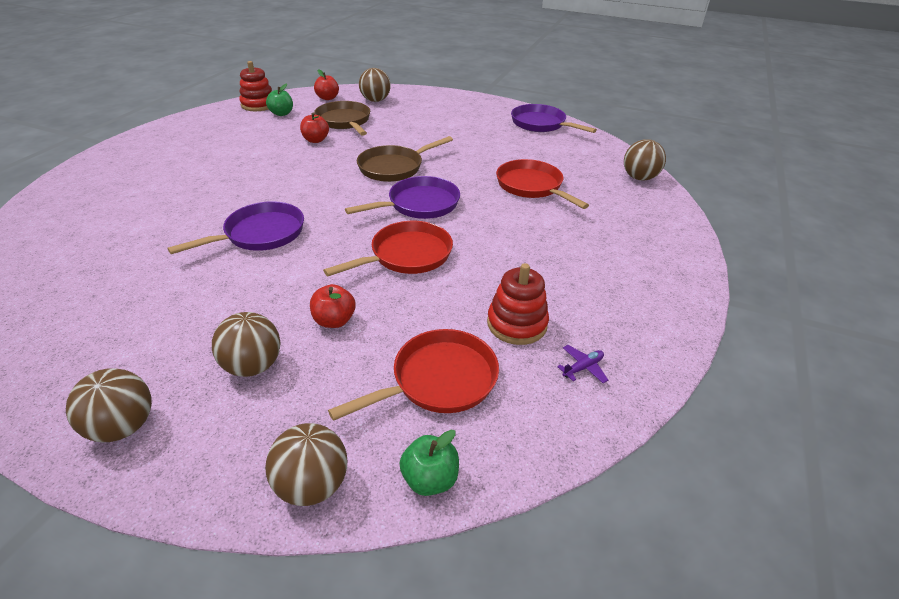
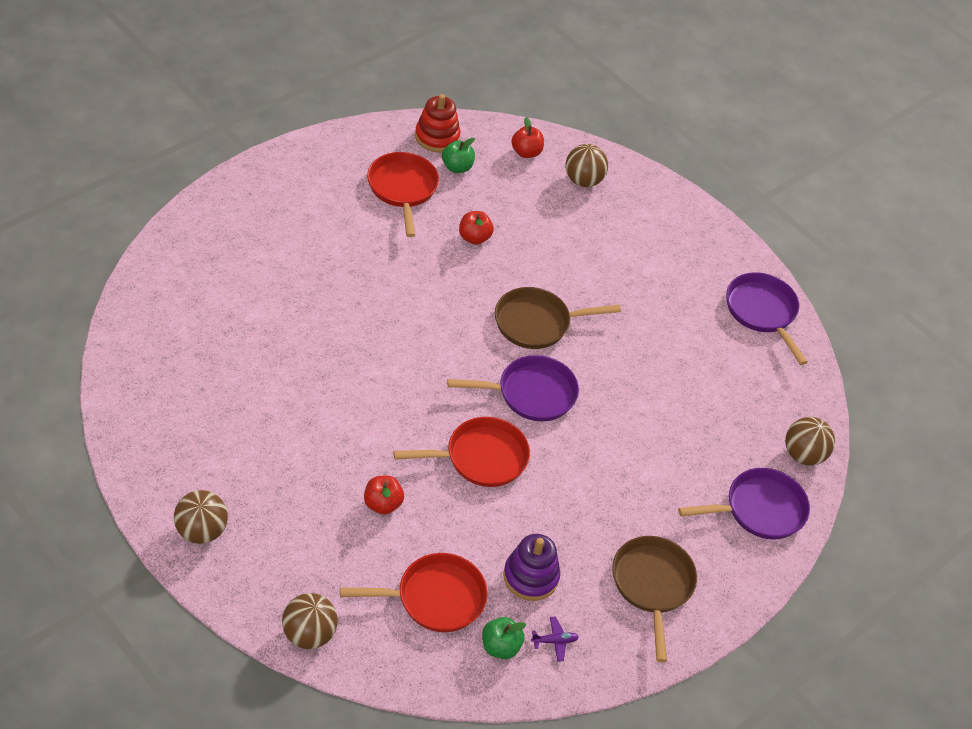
camera: 20 degrees right, 10 degrees up
(253, 366) = (304, 520): brown ball -> none
(260, 234) = (360, 371): purple pan -> purple pan (759, 509)
(344, 121) = (523, 213): brown pan -> brown pan (652, 585)
(430, 479) = (386, 668): green apple -> green apple (500, 647)
(517, 324) = (530, 577): red stacking toy -> purple stacking toy
(532, 186) = (668, 417): red pan -> red pan (402, 189)

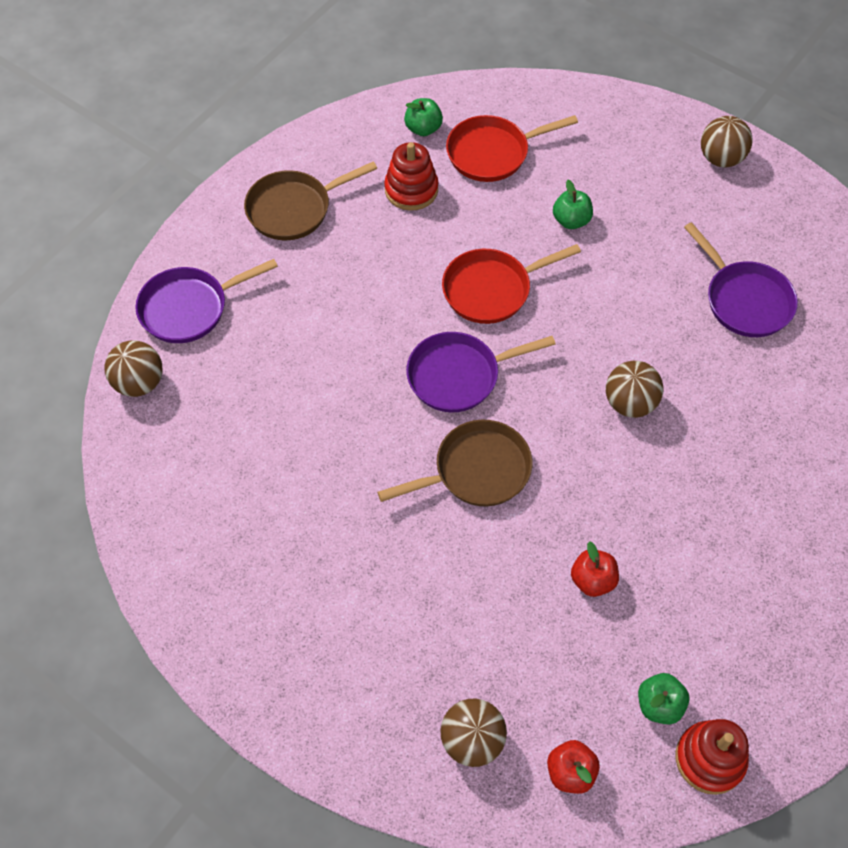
camera: 175 degrees right, 10 degrees up
(309, 634) = (588, 102): brown ball -> brown ball (630, 403)
(382, 504) = (571, 220): red apple -> green apple
(402, 189) = (716, 636): red pan -> none
(530, 577) = (411, 190): purple stacking toy -> red stacking toy
(554, 641) = (377, 143): purple plane -> none
(652, 585) = (294, 209): brown pan -> brown pan turned 75 degrees clockwise
(762, 312) = (190, 572): purple pan -> purple pan (744, 300)

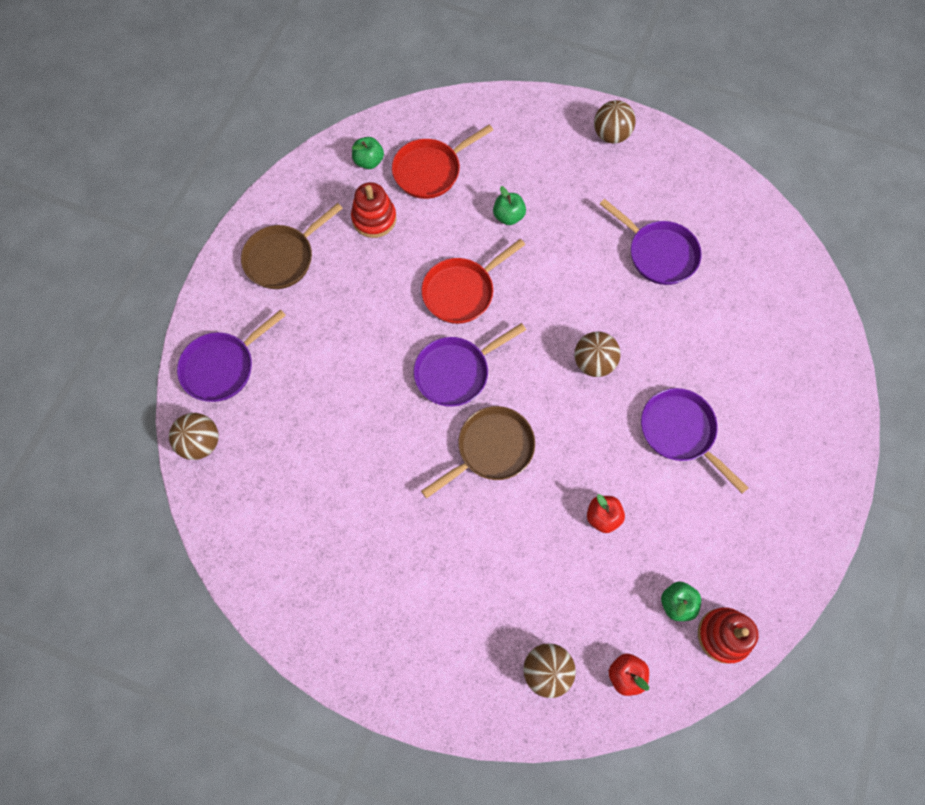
camera: 15 degrees left, 10 degrees up
(718, 507) = (680, 432): none -> purple pan

